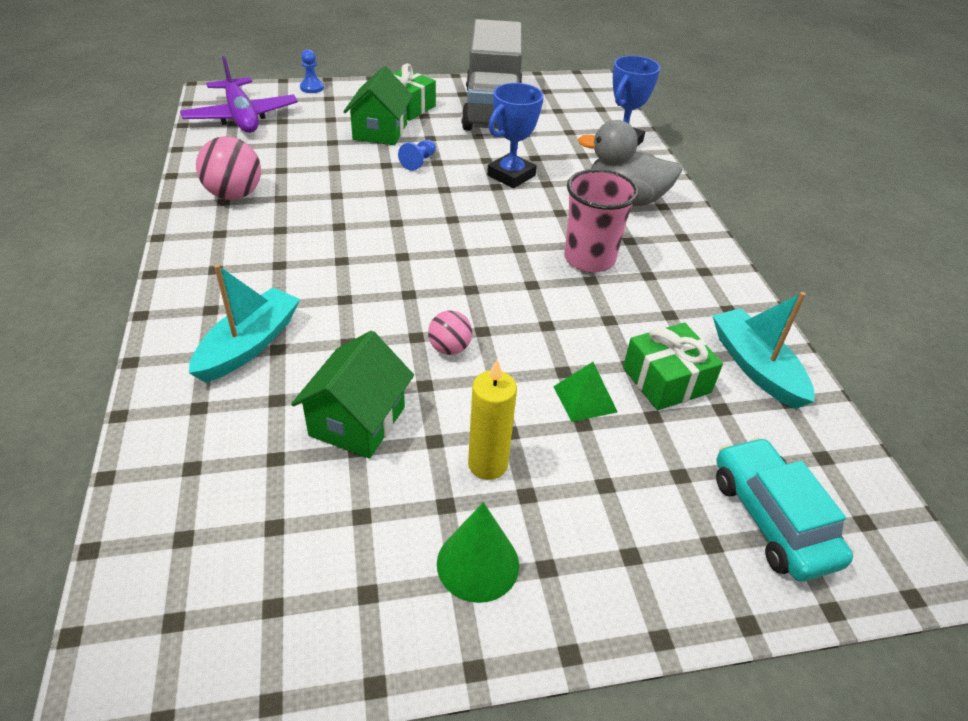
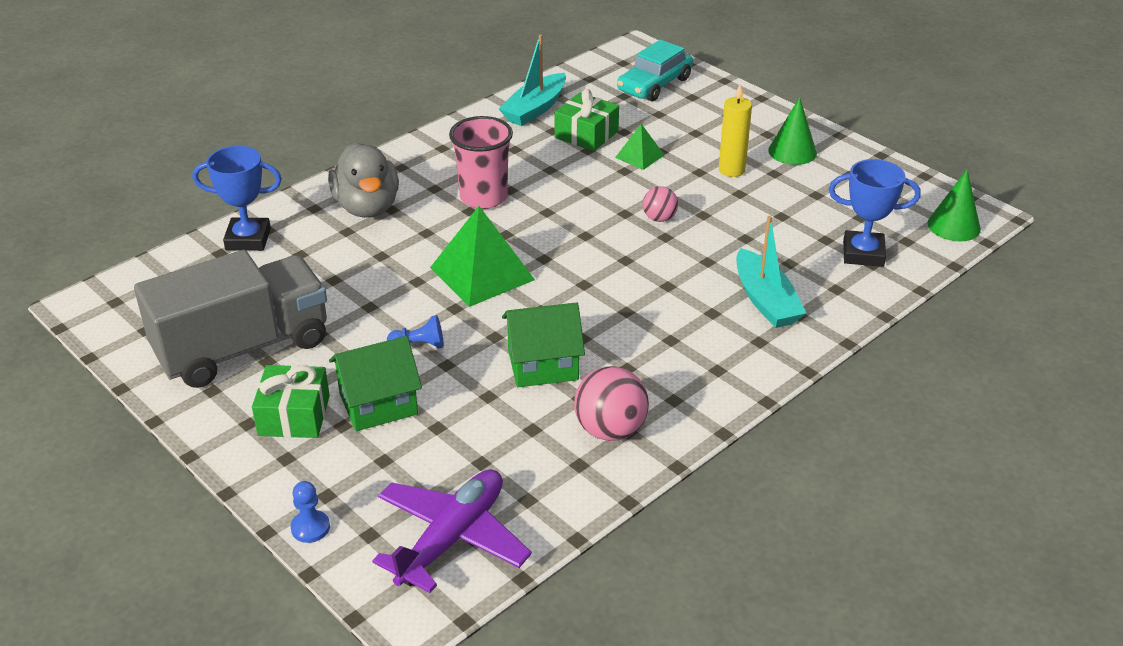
camera: 120 degrees left, 5 degrees down
(141, 624) = (954, 226): none -> green cone
(249, 345) = (765, 301): turquoise boat -> turquoise boat turned 105 degrees counterclockwise
(357, 421) = (763, 225): green house -> green house (543, 365)
(473, 215) = (482, 273): none -> green pyramid
(511, 175) = (387, 280): blue trophy -> blue trophy (863, 254)

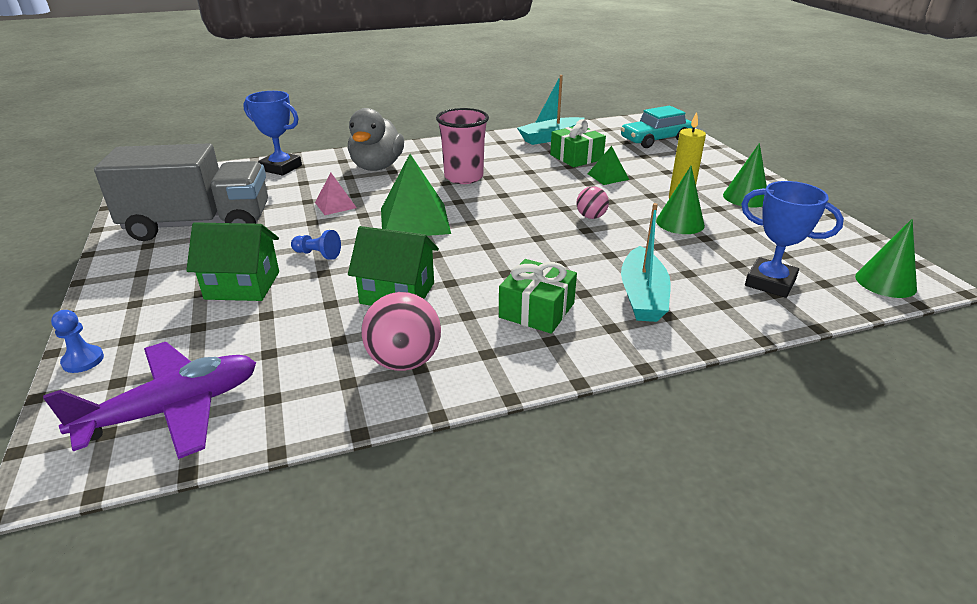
camera: 25 degrees right, 5 degrees down
(294, 415) = (176, 276): green gift -> green gift (536, 310)
(373, 276) = (335, 205): none -> pink pyramid
(749, 203) = (680, 223): none -> green cone

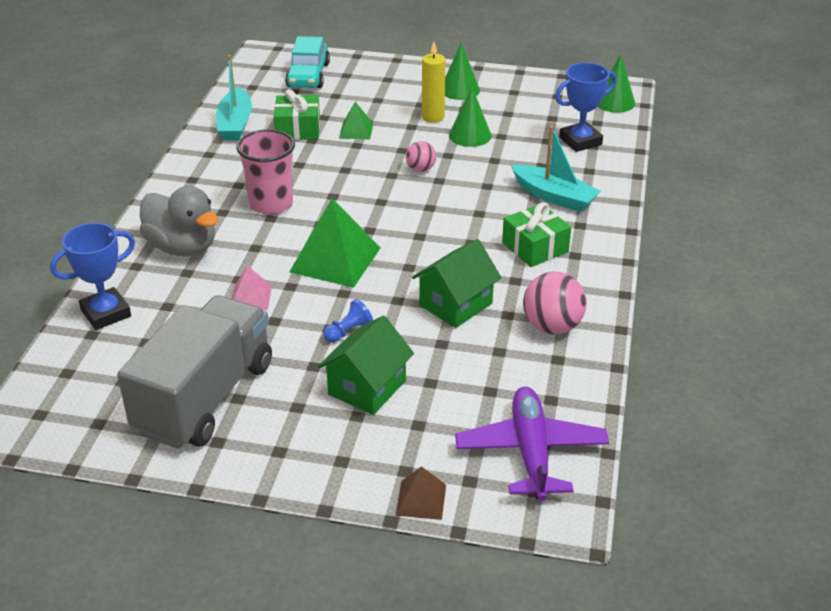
camera: 60 degrees left, 5 degrees up
(83, 360) = (421, 499): blue pawn -> brown pyramid

